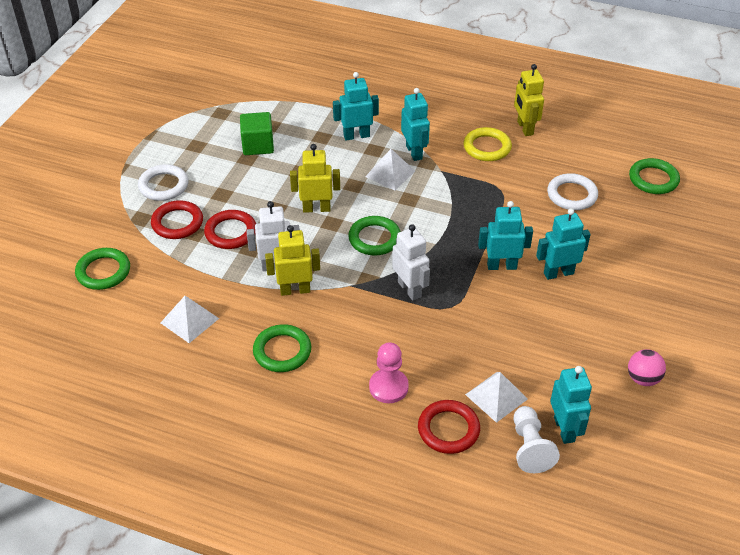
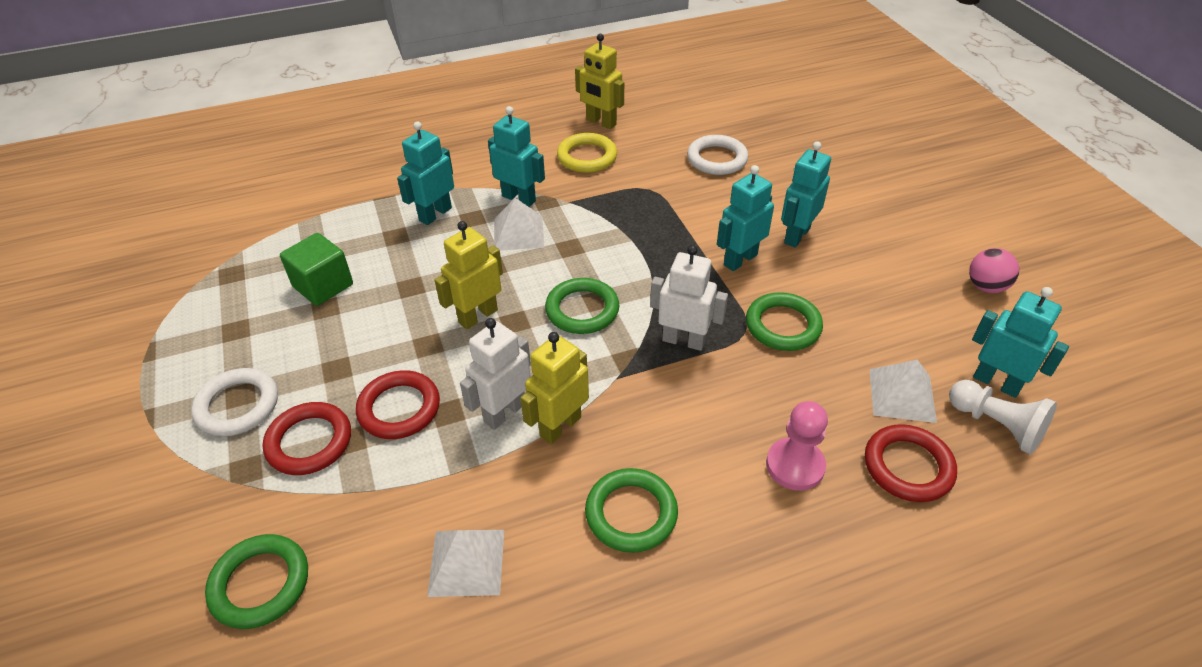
camera: 40 degrees left, 0 degrees up
(653, 179) = (764, 111): green ring -> green ring (783, 325)

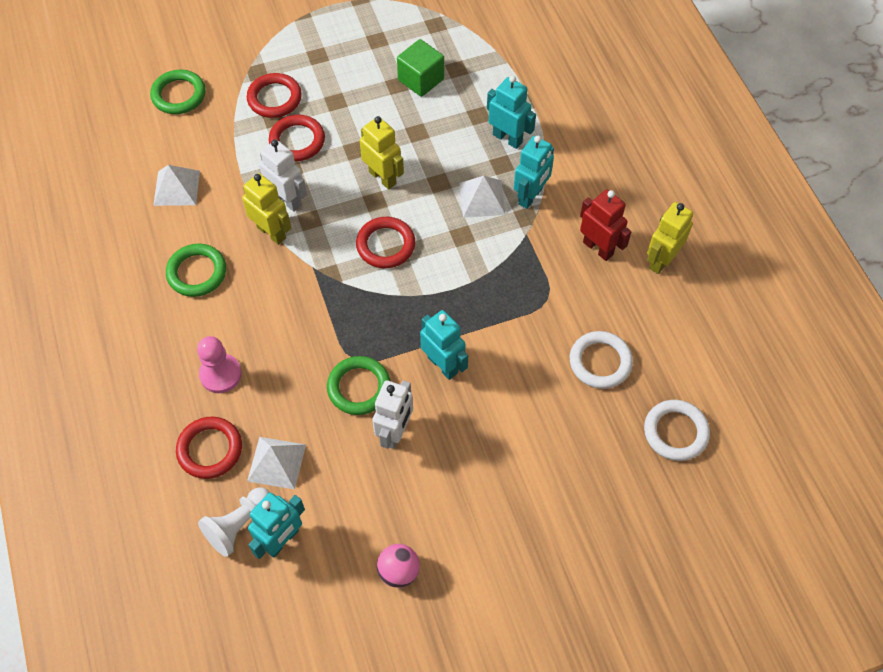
camera: 90 degrees right, 15 degrees up
(237, 405) = (308, 57): white ring -> white ring (675, 432)
(582, 310) = (385, 245): green ring -> red ring
(587, 157) = (598, 248): yellow ring -> red robot
(683, 340) = (347, 313): white robot -> white robot (395, 432)
(796, 235) = (476, 417): turquoise robot -> none

